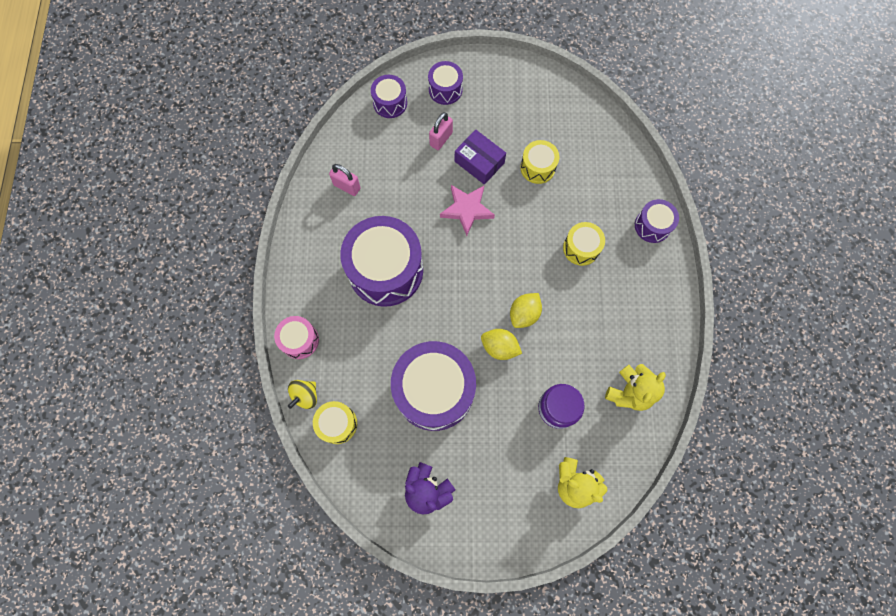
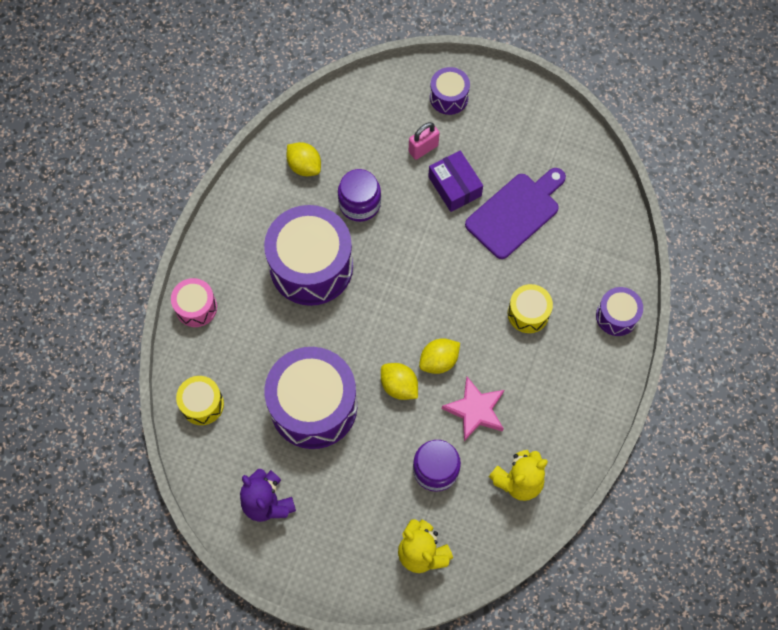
camera: 20 degrees right, 5 degrees down
(305, 396) = (181, 365): yellow spinning top -> none
(347, 186) = (304, 166): pink padlock -> yellow lemon
(390, 103) = (384, 93): purple drum -> none
(406, 203) = (359, 204): none -> purple jar
(467, 209) = (421, 232): pink star -> pink star (475, 410)
(537, 167) = (515, 213): yellow drum -> purple cutting board

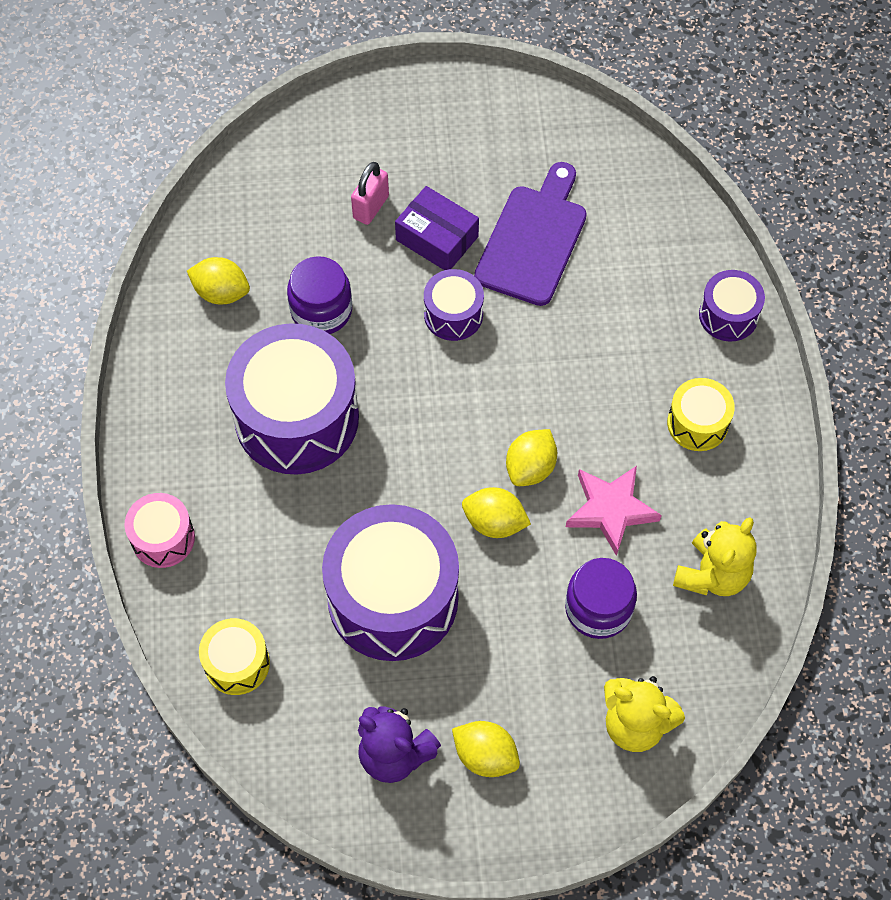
camera: 25 degrees left, 5 degrees down
(321, 529) = (485, 755): none -> yellow lemon
(449, 97) = (371, 130): purple drum -> purple drum (453, 314)
(528, 313) = (615, 359): yellow drum -> yellow drum (697, 423)

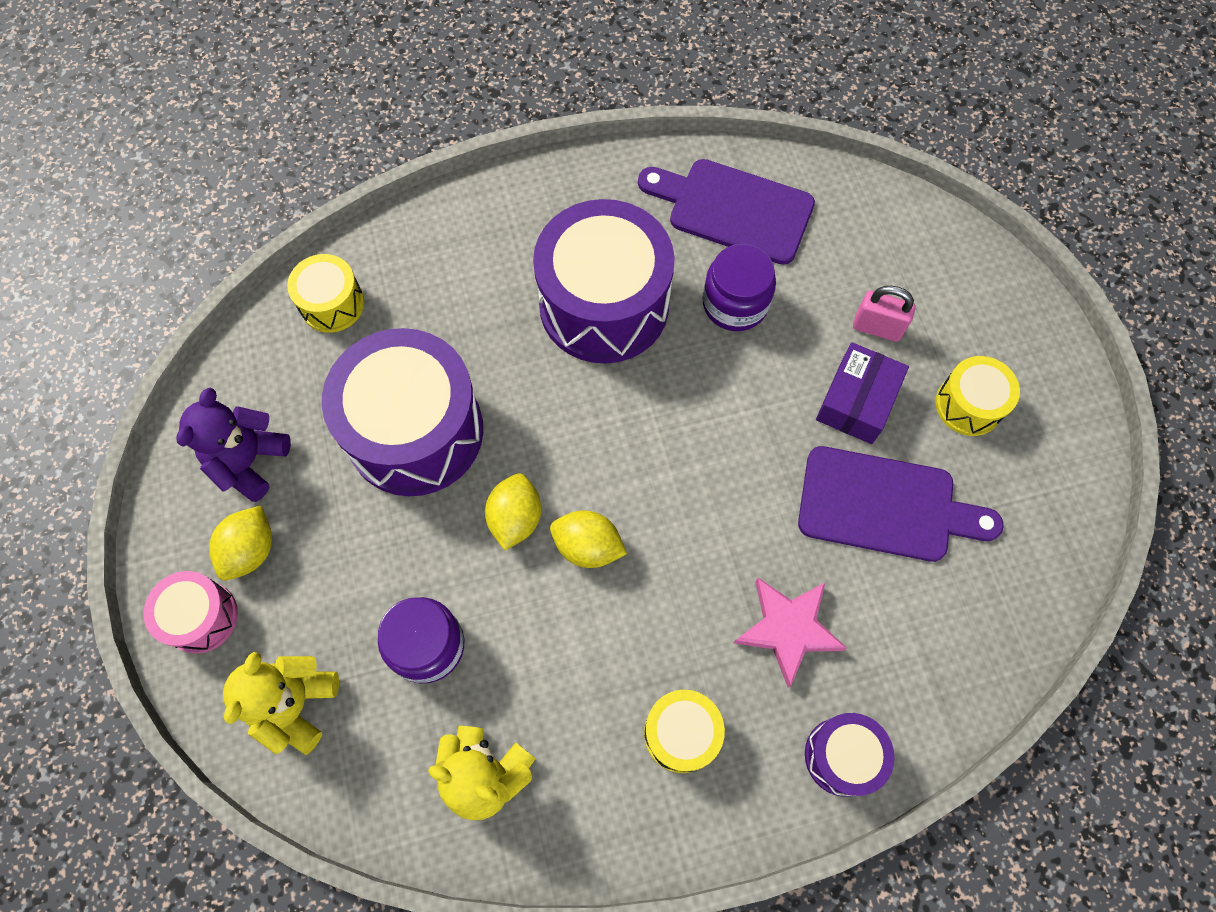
camera: 80 degrees right, 5 degrees up
(163, 538) = (453, 216): pink drum -> pink drum (201, 617)
(221, 292) = (733, 209): yellow lemon -> purple cutting board
(453, 314) = (762, 434): purple drum -> none
(457, 159) = (968, 405): none -> yellow drum
(611, 510) = (550, 643): pink star -> pink star (788, 629)

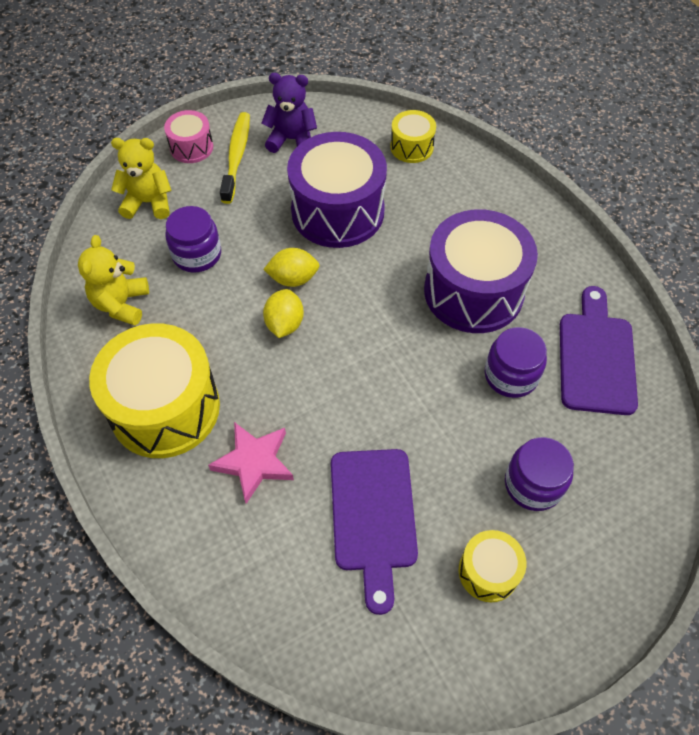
camera: 75 degrees right, 10 degrees down
(251, 550) = (236, 156): yellow lemon -> yellow toothbrush
(681, 733) = (165, 408): yellow drum -> yellow drum, size x2.03
(842, 756) = (166, 517): purple drum -> none
(856, 401) = (458, 479): purple box -> none
(877, 328) = (533, 484): pink padlock -> purple jar

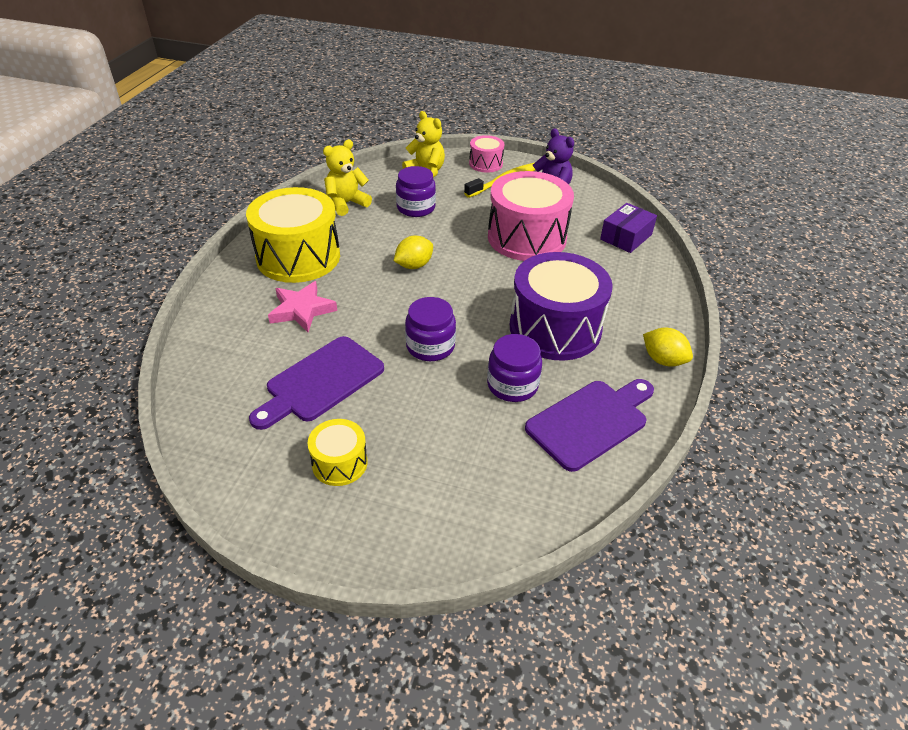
camera: 45 degrees right, 15 degrees down
(293, 279) = (451, 250): yellow lemon -> yellow lemon (663, 360)
(337, 211) = (527, 237): purple drum -> pink drum
(411, 147) = (626, 237): yellow drum -> purple box
(533, 484) = (437, 447): purple jar -> purple jar (430, 346)

